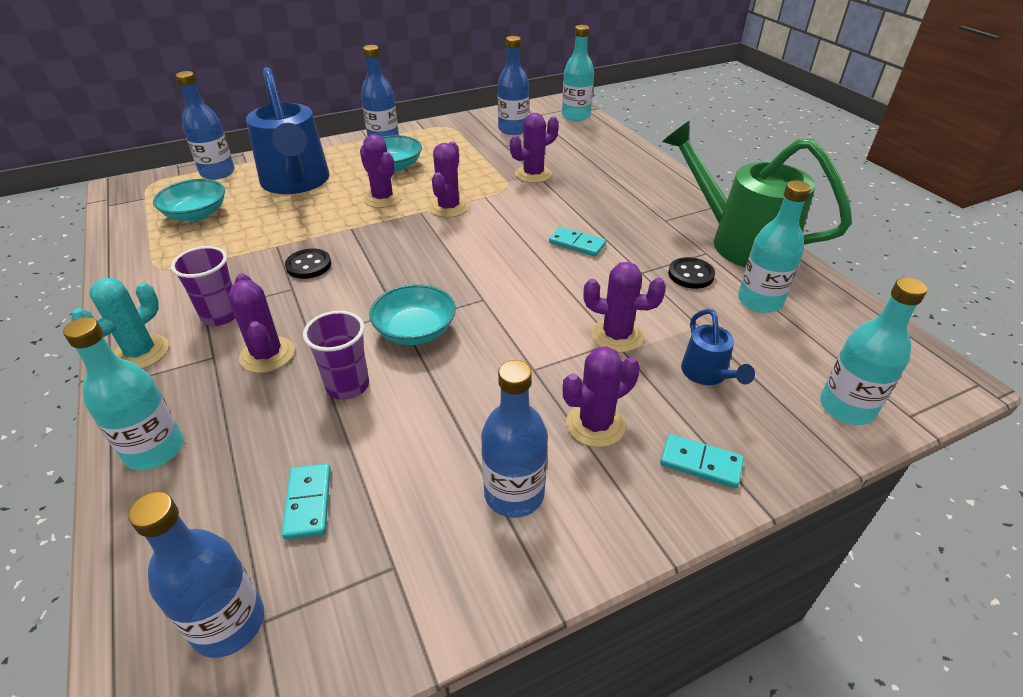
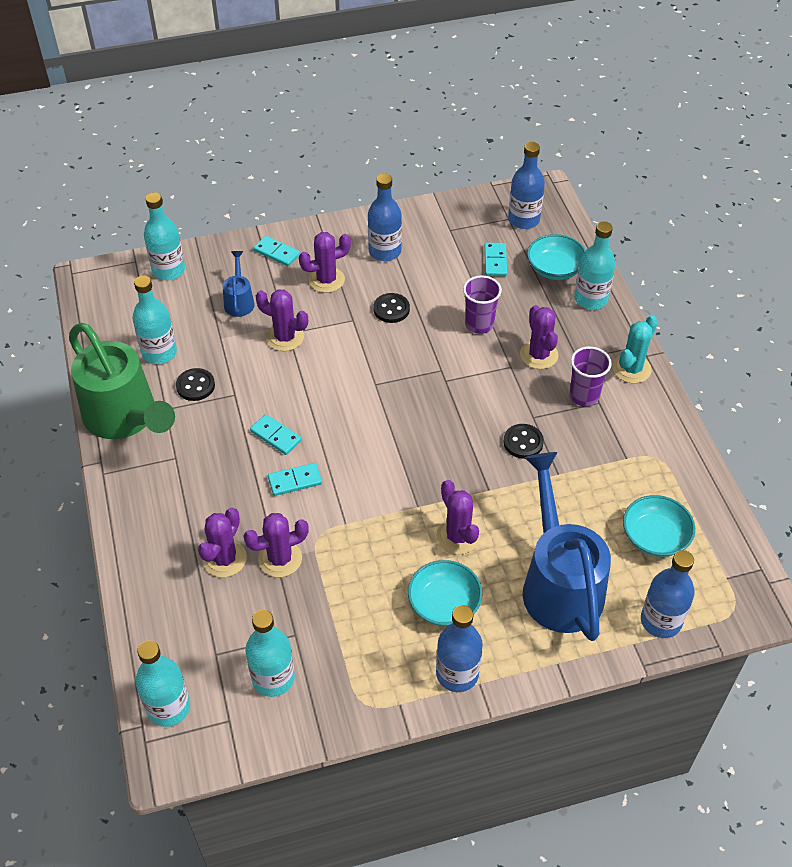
camera: 170 degrees left, 10 degrees up
(415, 330) = (432, 361): turquoise bowl -> turquoise bowl (555, 268)
(448, 207) = (387, 509): purple cactus -> purple cactus (224, 559)
(481, 391) = (391, 309): none -> black button
(513, 129) = (273, 678): blue bottle -> turquoise bottle
(542, 216) = (295, 481): none -> turquoise domino

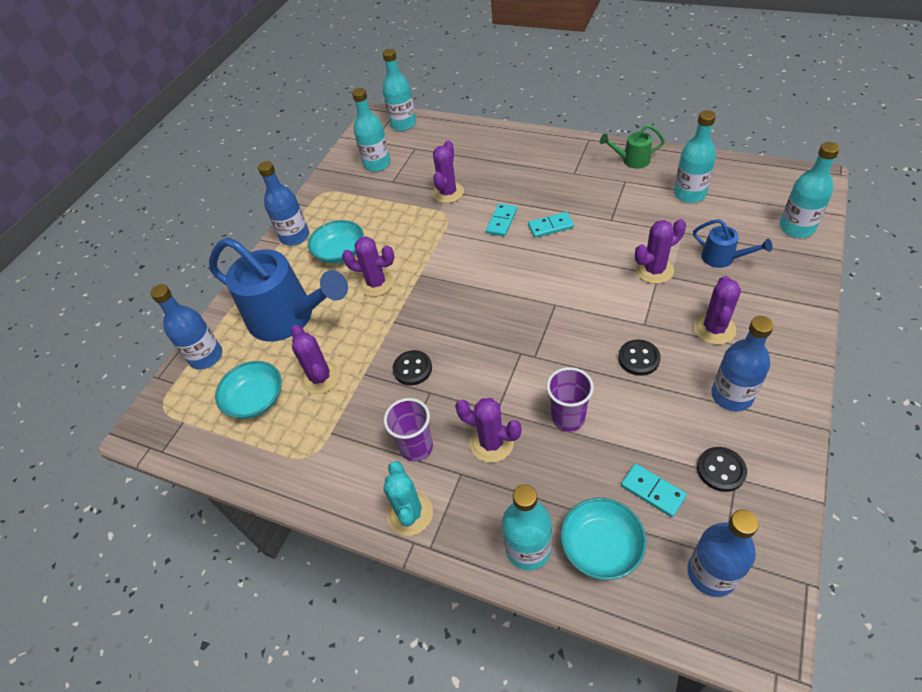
camera: 135 degrees right, 0 degrees up
(125, 418) = (631, 160): green watering can -> green watering can, size x0.45
(195, 386) = (637, 202): black button -> black button (721, 470)
(224, 559) = (472, 170): purple cactus -> purple cactus (320, 378)
(276, 253) = (780, 308): turquoise domino -> none

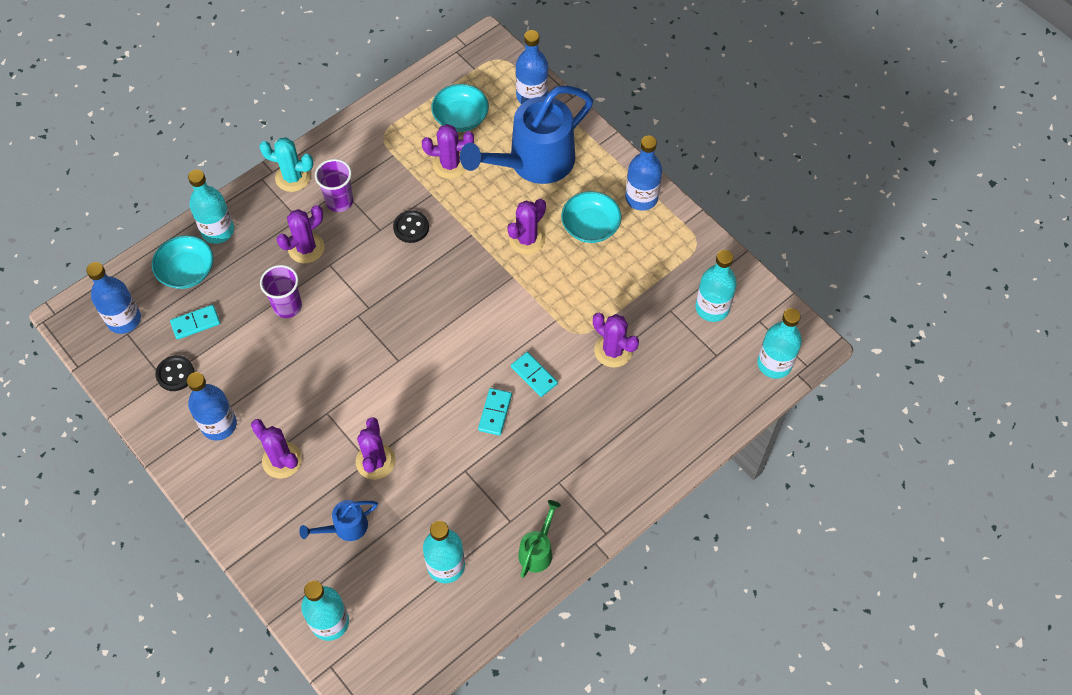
camera: 110 degrees right, 10 degrees up
(638, 358) = (298, 385): black button -> none

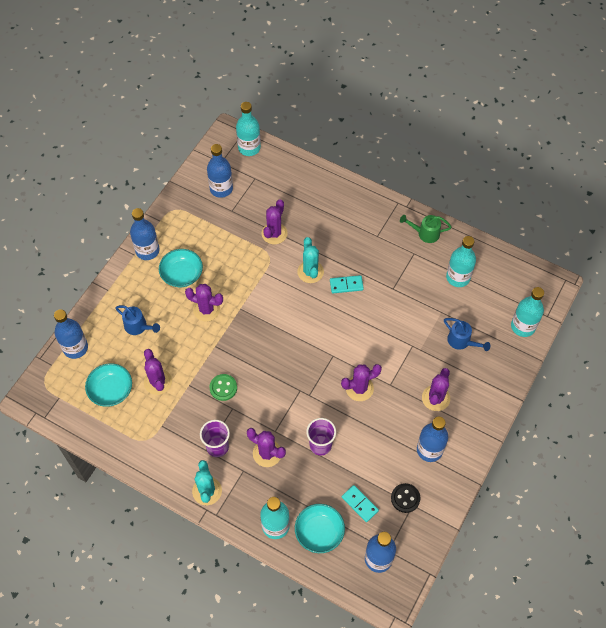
camera: 110 degrees left, 0 degrees up
(375, 461) = (410, 341): purple cactus -> purple cactus (359, 388)
(411, 227) = (223, 388): black button -> green button
(533, 163) = (138, 327): blue watering can -> blue watering can, size x0.45
(534, 375) = (310, 272): turquoise domino -> turquoise cactus
(712, 308) = (221, 189): turquoise bottle -> blue bottle

